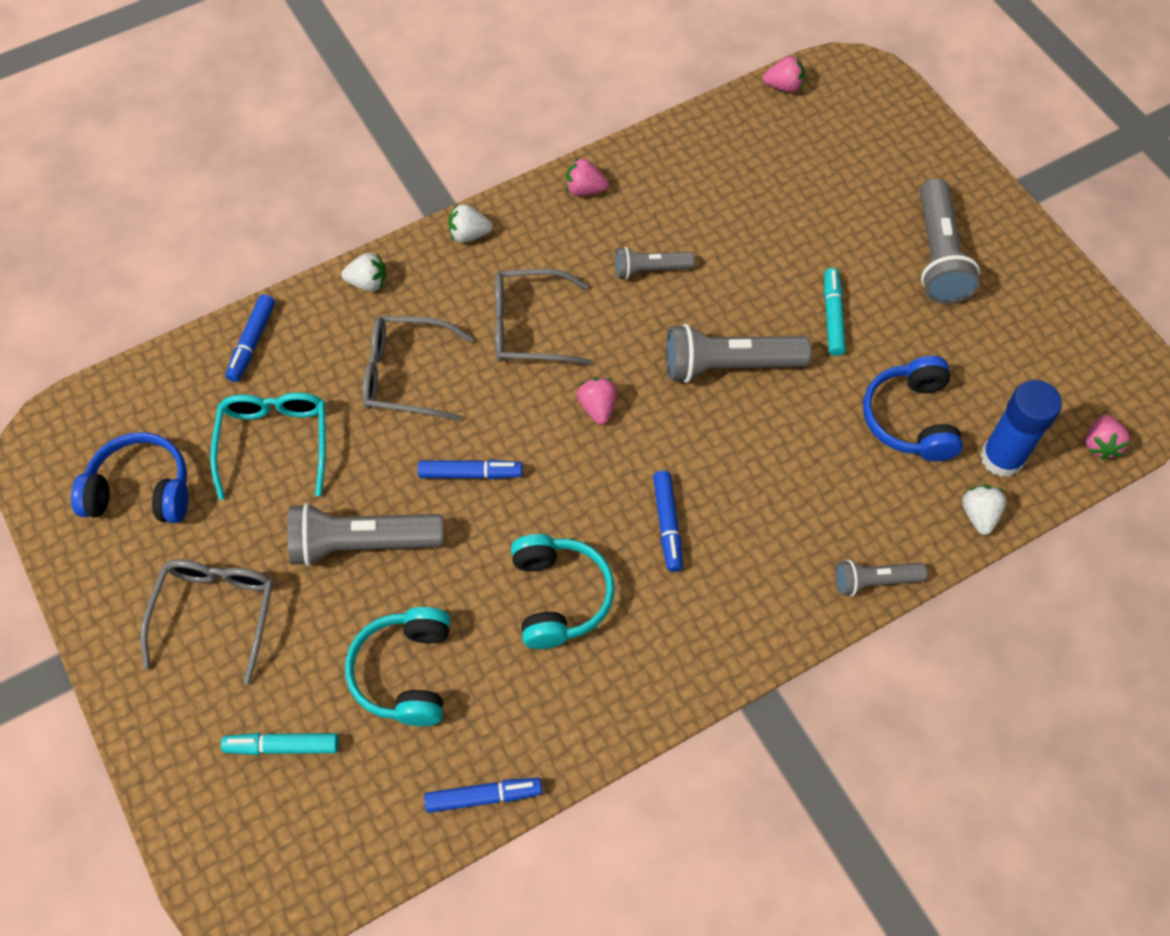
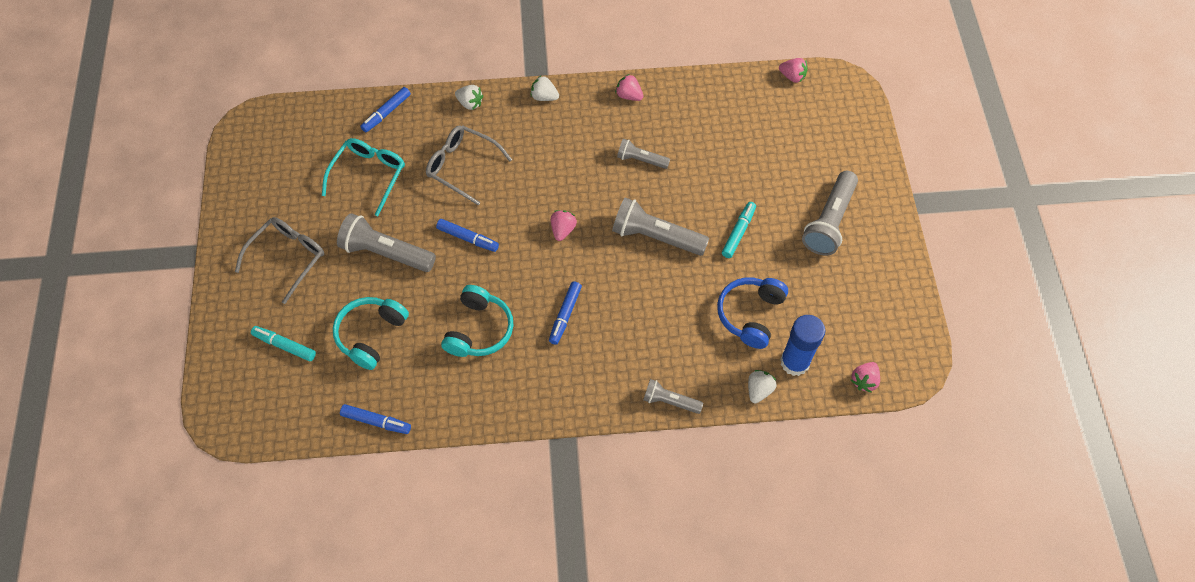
camera: 25 degrees right, 0 degrees up
(141, 490) = (283, 173): blue headphones -> none
(530, 327) = (549, 166): grey glasses -> none

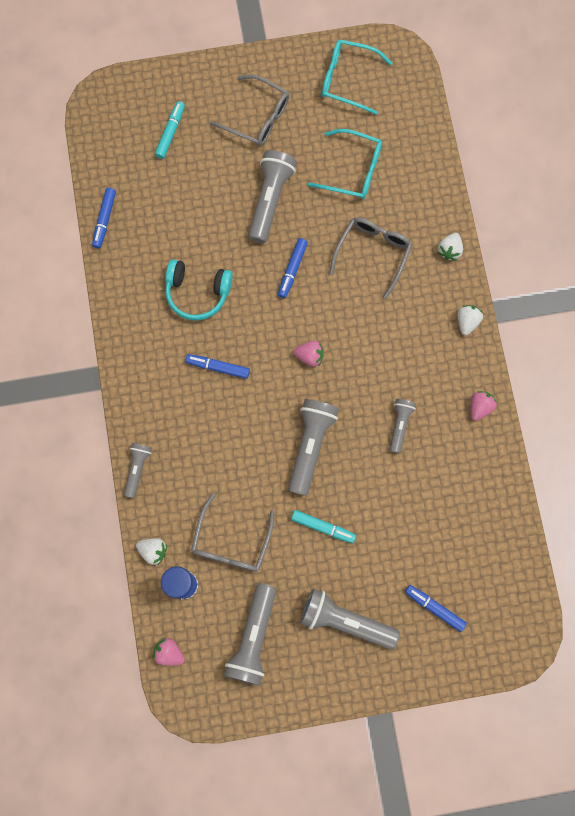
camera: 85 degrees right, 15 degrees up
(266, 171) = (348, 80): none -> turquoise glasses
(371, 335) = (186, 201): turquoise headphones -> none
(386, 113) = (427, 173): blue marker -> blue marker (434, 608)
(750, 315) = (231, 541): blue headphones -> grey glasses
(792, 76) = (528, 582): pink strawberry -> none
(847, 301) = (253, 638): none -> grey flashlight

